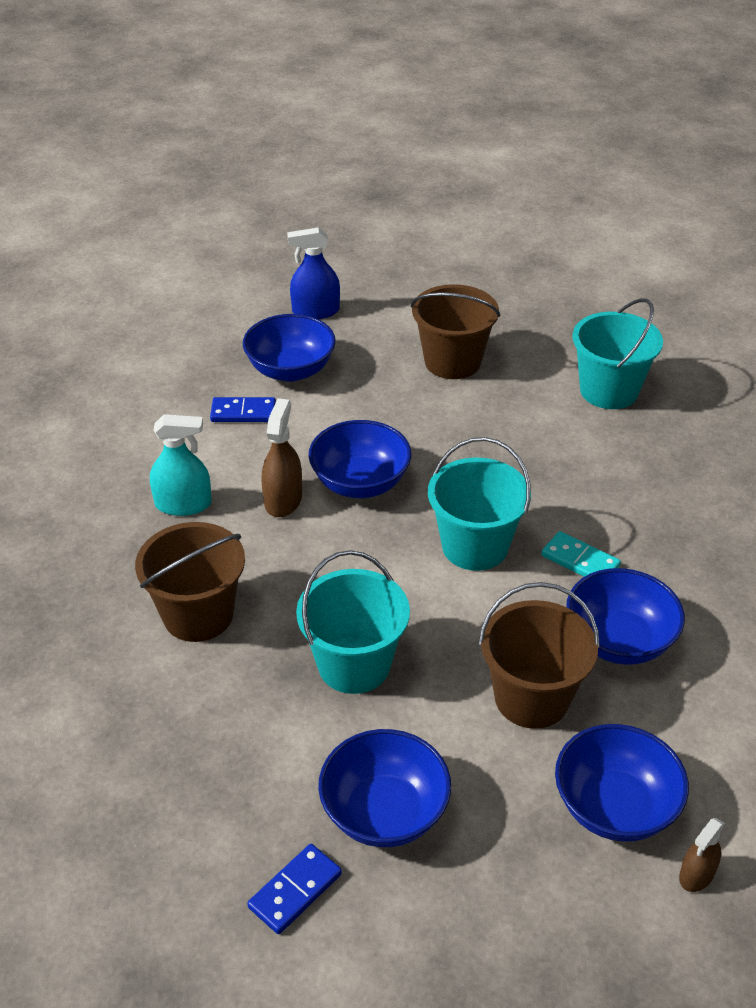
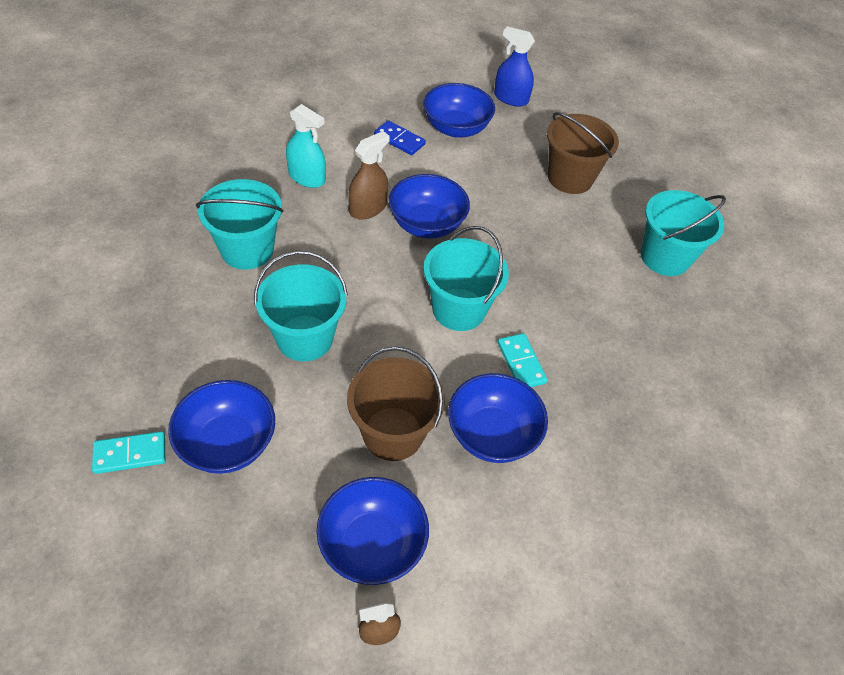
camera: 30 degrees right, 10 degrees up
(198, 615) = (247, 250): brown bucket -> turquoise bucket
(295, 891) = (130, 454): blue domino -> turquoise domino

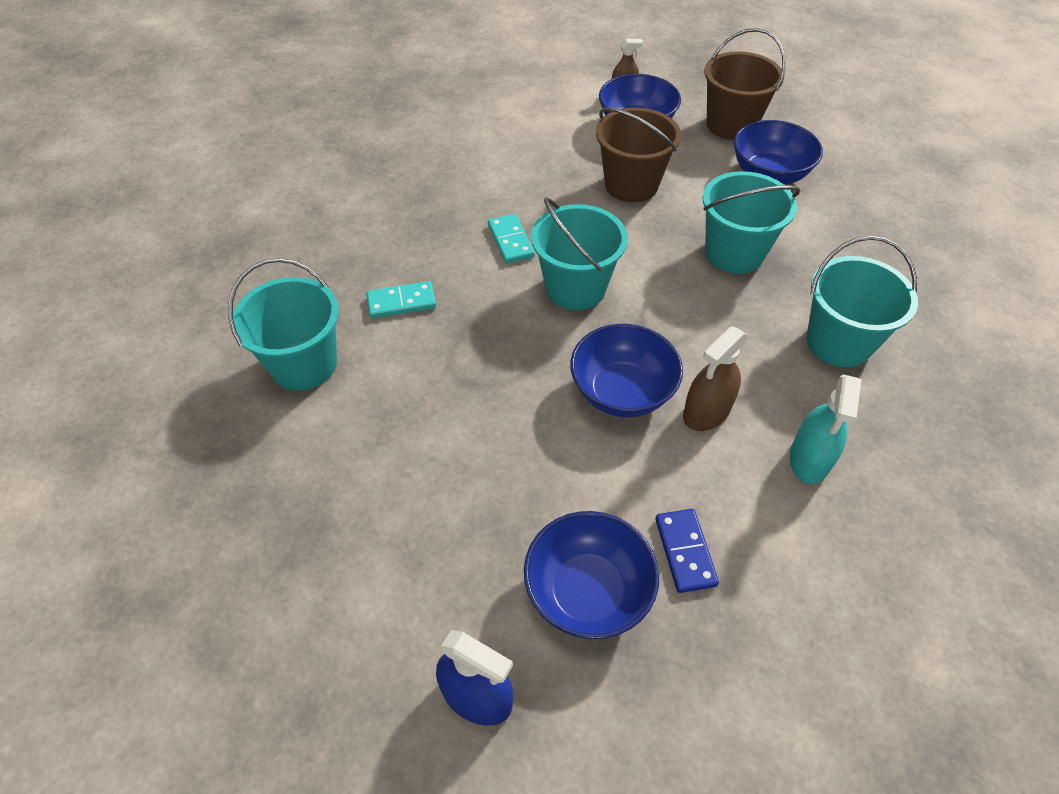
camera: 175 degrees left, 0 degrees up
(130, 454) = (843, 165): turquoise domino -> turquoise domino (401, 302)
(307, 177) = (809, 459): turquoise spray bottle -> turquoise spray bottle turned 105 degrees counterclockwise
(399, 140) = (685, 552): blue domino -> blue domino turned 45 degrees clockwise
(492, 434) = (543, 187): blue bowl -> none
(570, 178) = (401, 490): brown bucket -> brown bucket (731, 125)

